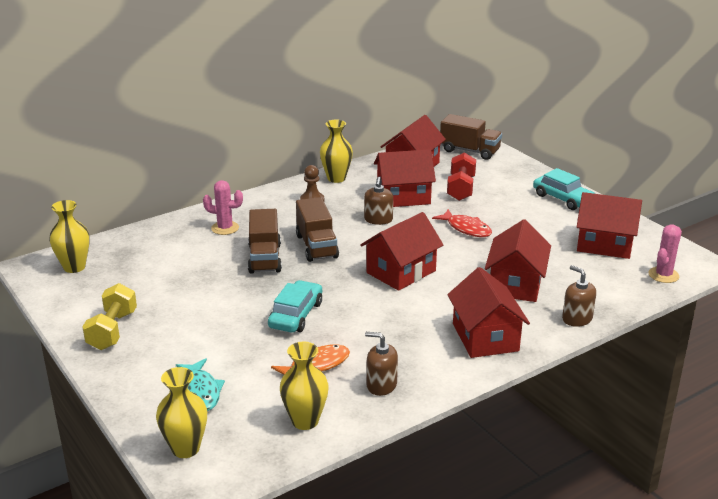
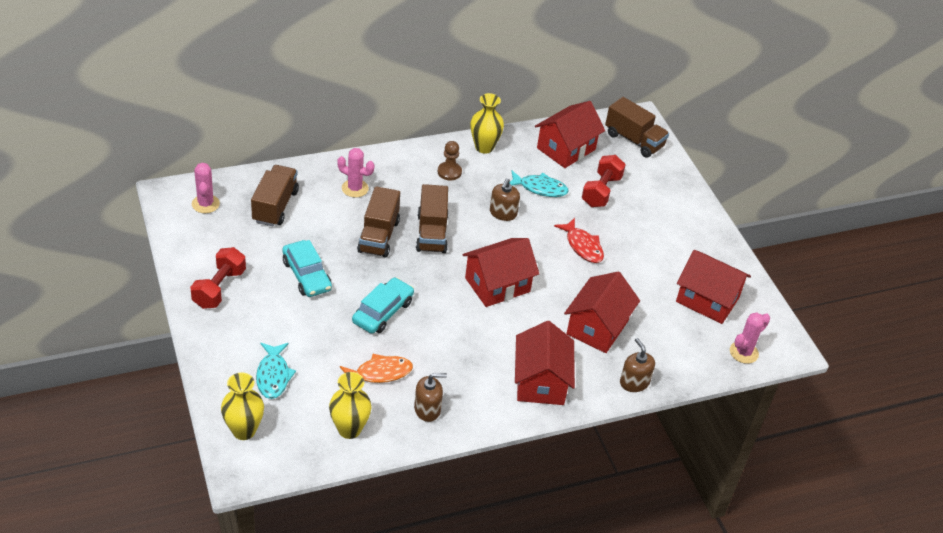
camera: 10 degrees right, 15 degrees up
(74, 267) = (205, 204): yellow vase -> pink cactus
(112, 330) = (219, 288): yellow dumbbell -> red dumbbell
(149, 255) = (275, 206): none -> brown truck
(381, 385) = (427, 409): brown soap dispenser -> brown soap dispenser turned 135 degrees clockwise
(403, 196) = (540, 188): red house -> turquoise fish
(563, 199) = (697, 230): turquoise car -> turquoise car (306, 275)

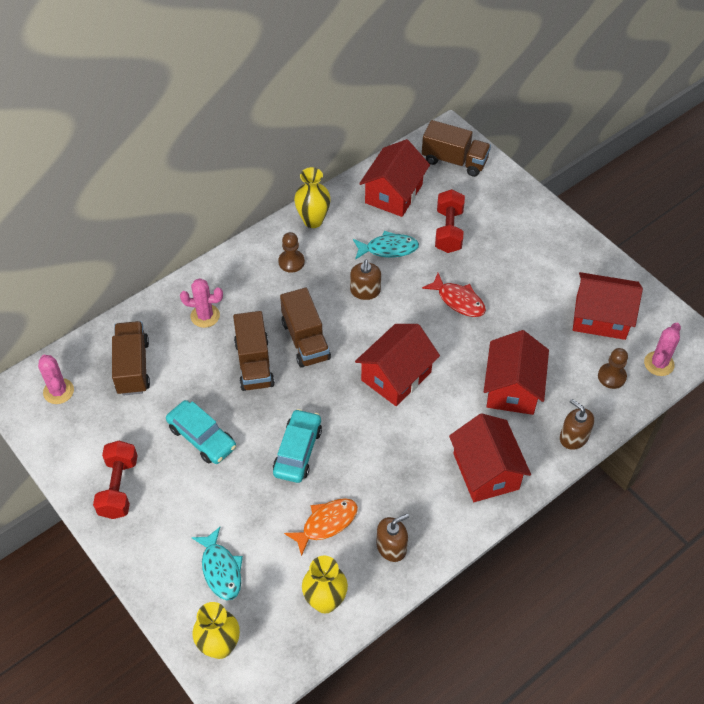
camera: 15 degrees left, 10 degrees up
(694, 348) = (611, 376): none -> brown pawn

